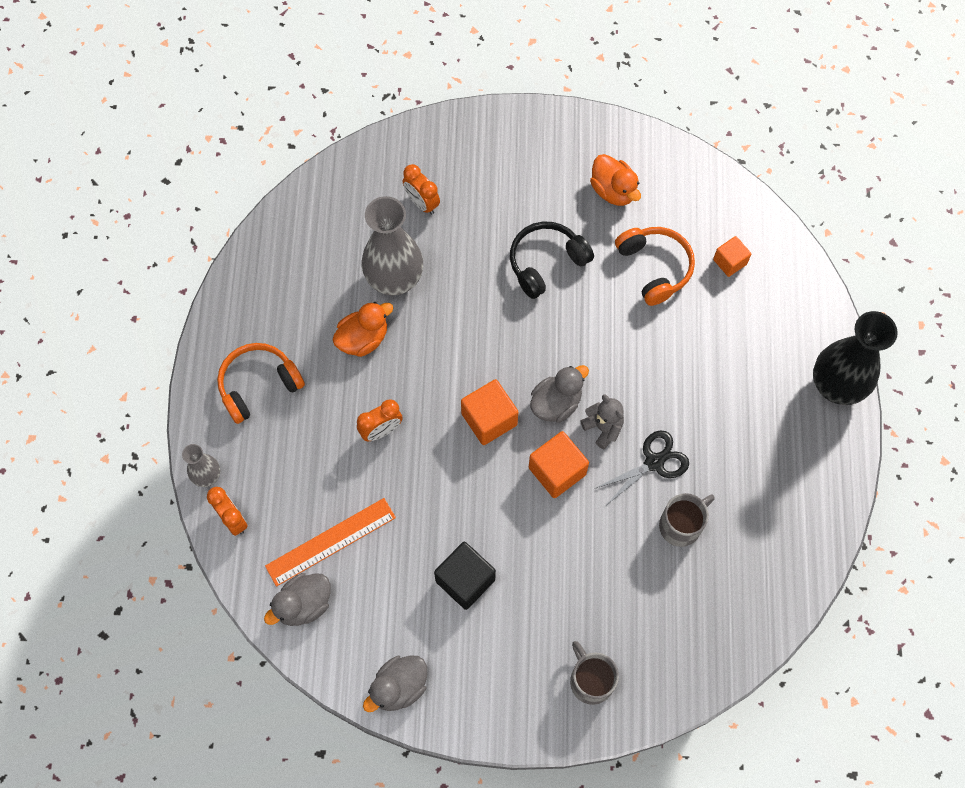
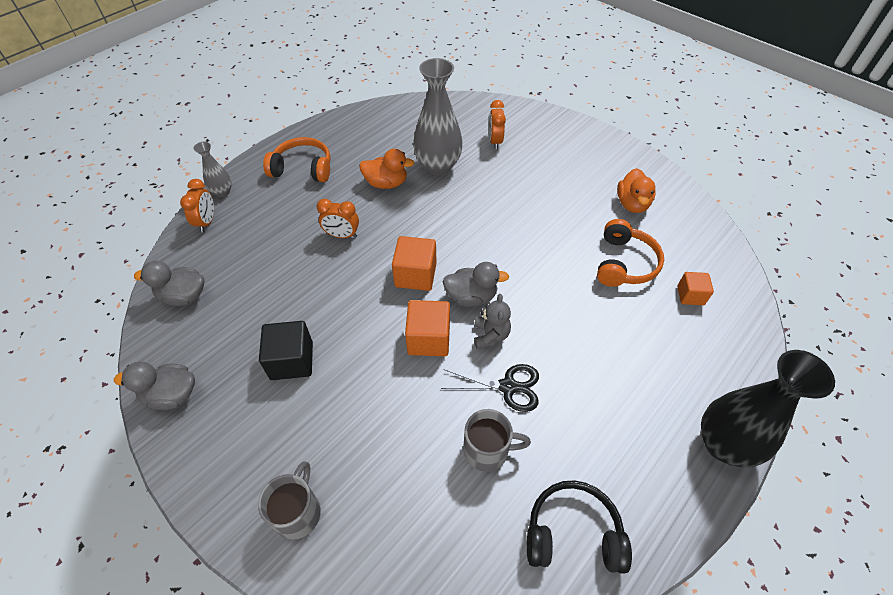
camera: 40 degrees right, 15 degrees down
(330, 541) = (241, 273): orange ruler -> none
(546, 263) = (545, 214): black headphones -> black headphones (573, 533)

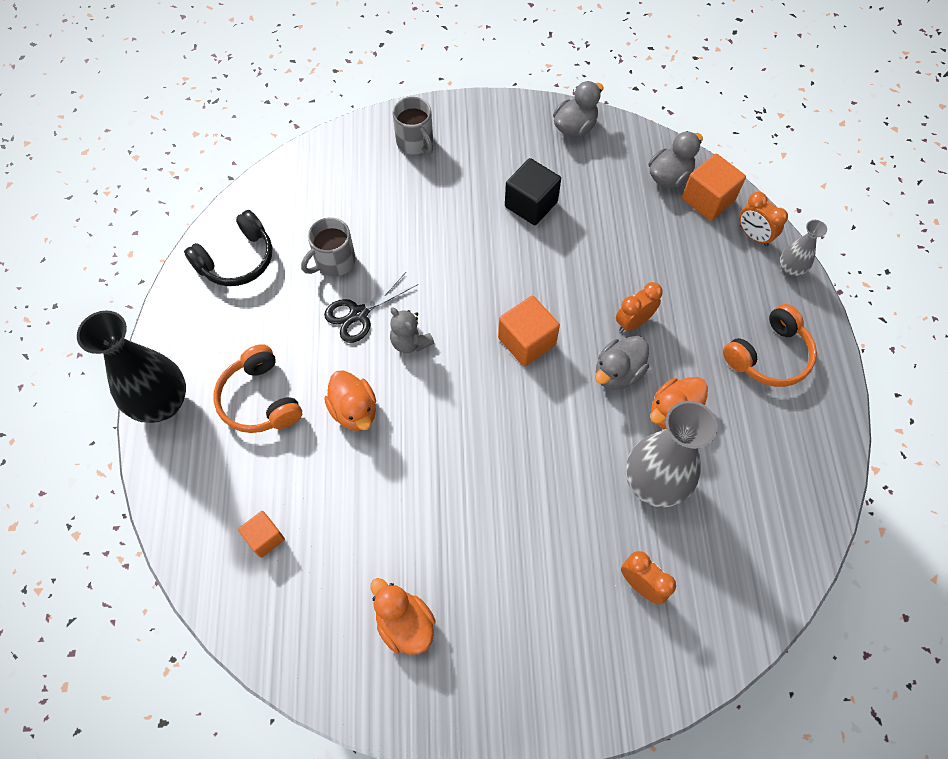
camera: 135 degrees right, 10 degrees up
(429, 339) = (454, 299): orange cube -> orange cube (708, 200)
(471, 296) = (459, 362): grey duck -> grey duck (618, 373)
(571, 322) = (354, 411): none -> orange duck
(624, 263) = (354, 523): orange headphones -> orange headphones (260, 400)

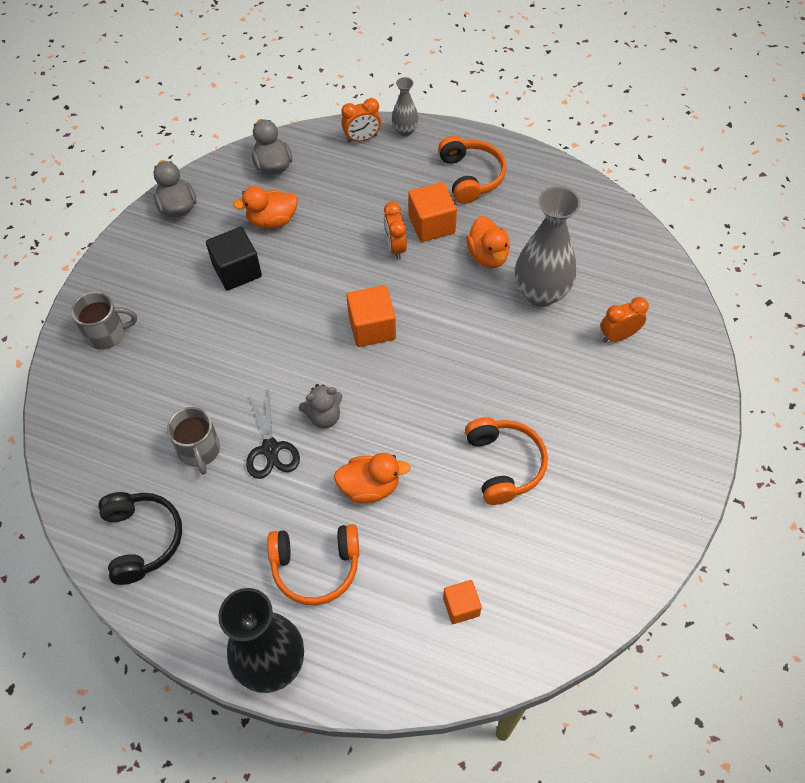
camera: 65 degrees left, 5 degrees down
(405, 624) = (586, 515): orange duck -> orange duck (272, 220)
(428, 522) = (504, 464): none -> orange headphones
(618, 373) = (435, 277): grey duck -> none
(708, 200) = (311, 151): orange cube -> orange cube (431, 225)

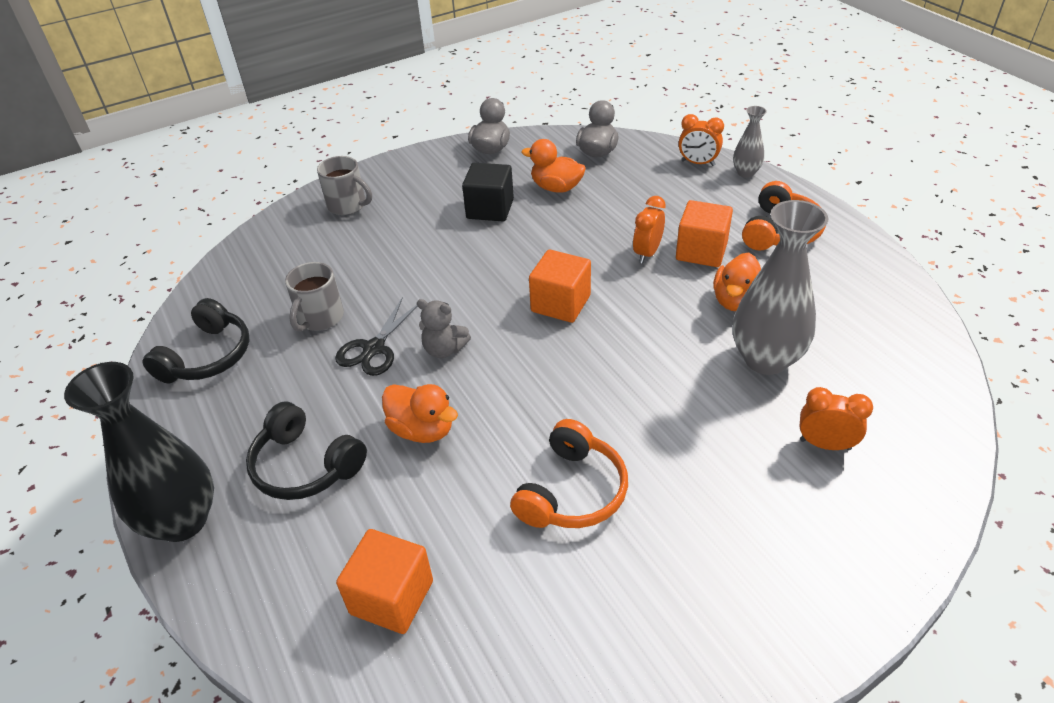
camera: 40 degrees right, 15 degrees down
(316, 567) = (305, 465): orange headphones -> black headphones
(461, 606) = (392, 597): orange cube -> orange cube, size x1.60

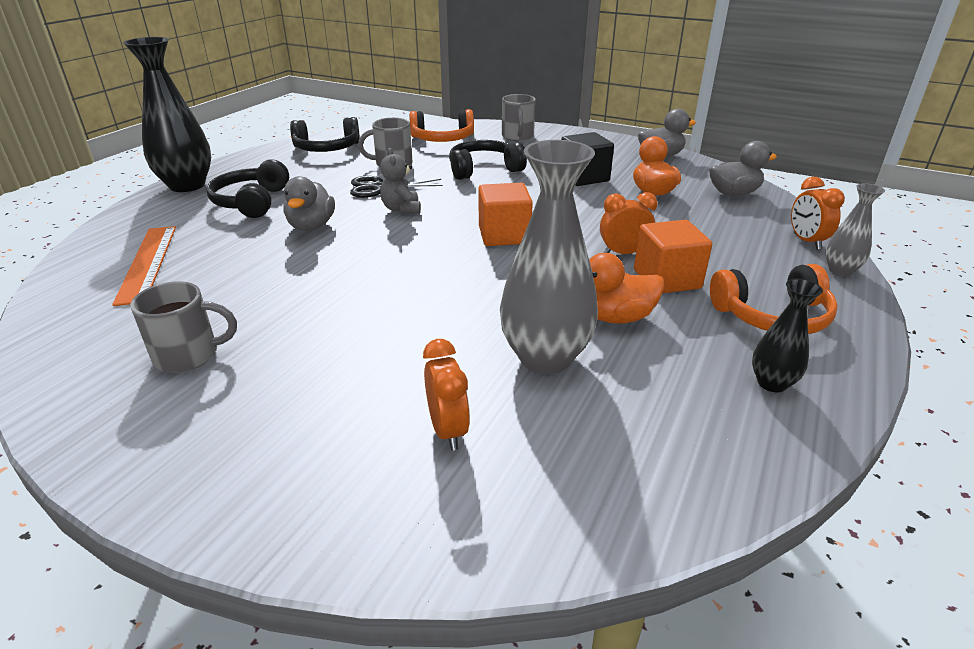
camera: 55 degrees right, 10 degrees down
(392, 597) = (147, 263): orange cube -> orange ruler
(407, 260) = (484, 169): none -> black headphones
(422, 429) = (311, 226): orange duck -> grey duck
(572, 491) = (285, 301): orange headphones -> orange headphones (442, 139)
(626, 588) = (189, 355): none -> grey mug
(851, 272) = (772, 383): none -> black vase

